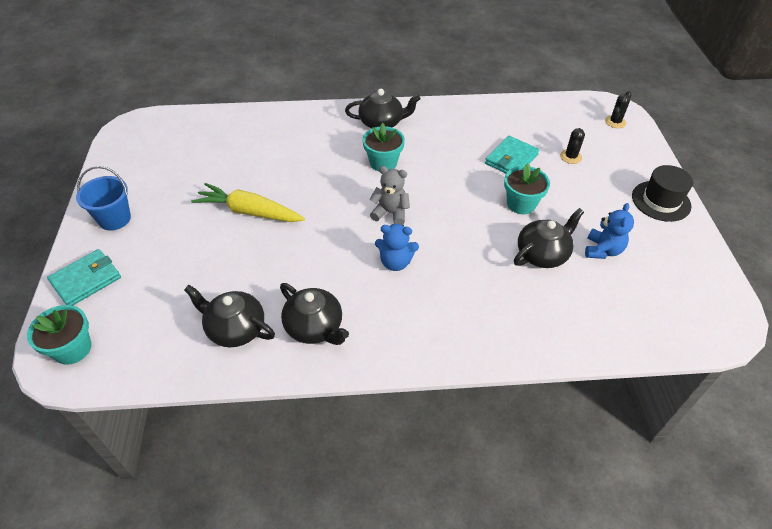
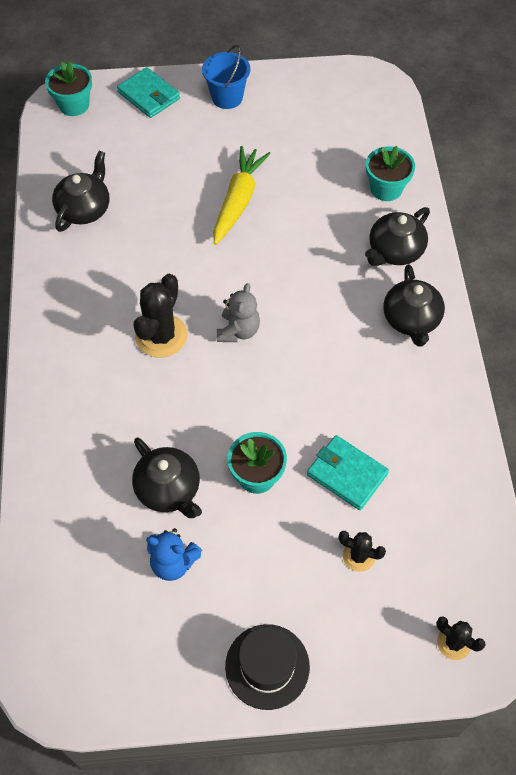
camera: 90 degrees right, 10 degrees up
(315, 327) = (80, 269): black teapot -> black teapot (395, 251)
(383, 163) = (328, 322): turquoise flower pot -> turquoise flower pot (386, 189)
(395, 262) = (161, 336): blue teddy bear -> black cactus

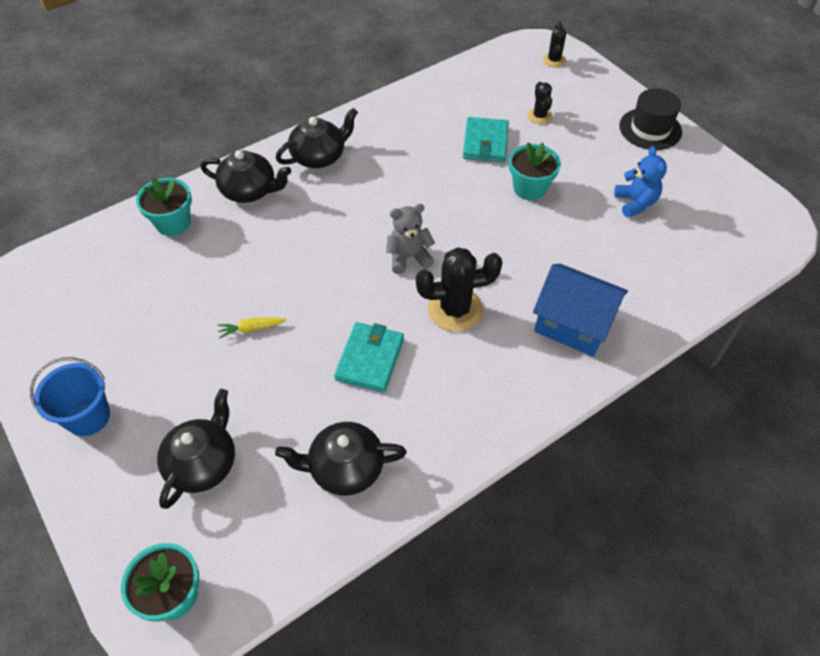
camera: 120 degrees left, 5 degrees down
(84, 411) = (573, 325): none -> blue house
(149, 95) = (117, 508): turquoise wallet -> turquoise wallet (370, 359)
(169, 489) = (586, 232): black teapot -> black teapot (203, 463)
(238, 201) = (251, 329): yellow carrot -> yellow carrot, size x0.45

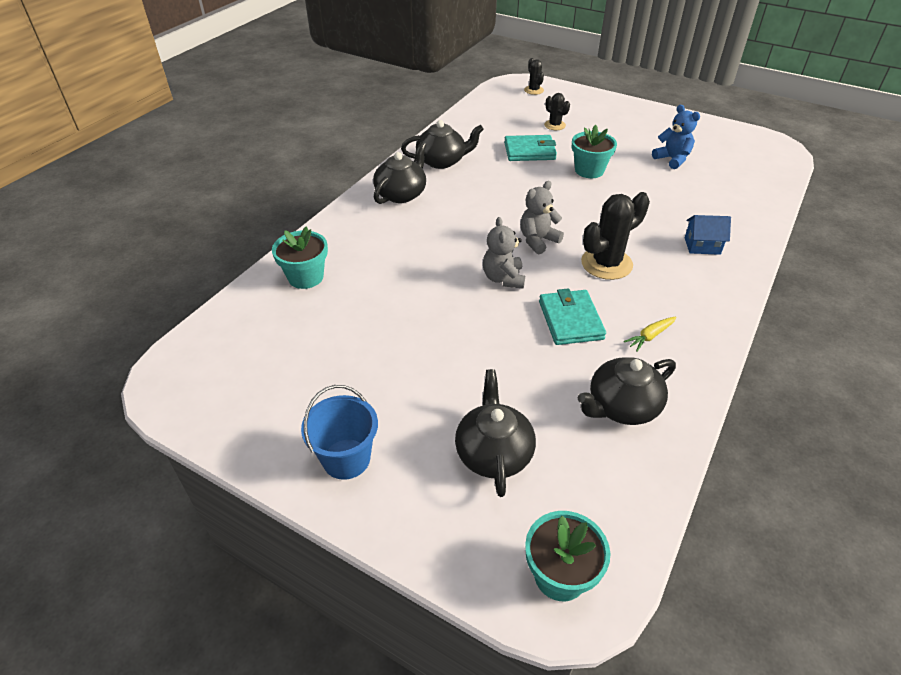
camera: 25 degrees left, 10 degrees down
(250, 191) = (359, 233): black teapot -> black teapot (442, 161)
(251, 329) = (448, 332): yellow carrot -> yellow carrot (650, 336)
(343, 289) = (503, 278): none -> grey teddy bear
(485, 143) = (529, 151): turquoise wallet -> turquoise wallet turned 75 degrees counterclockwise
(573, 325) = (702, 246): blue house -> blue house, size x0.56
(650, 129) = (640, 114): black hat -> none

